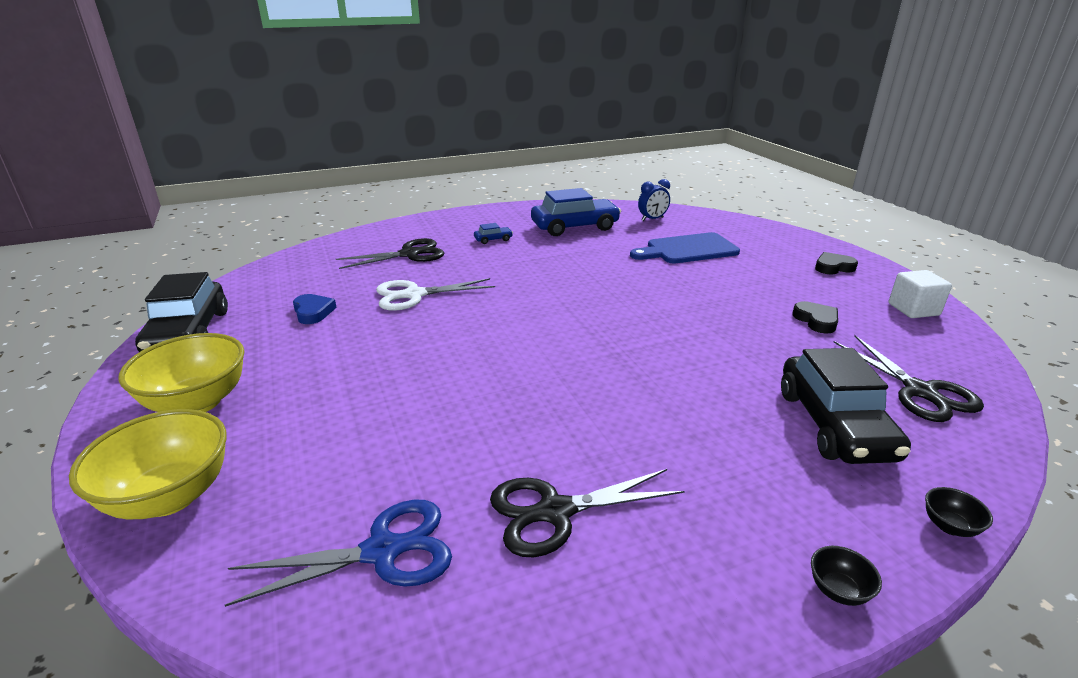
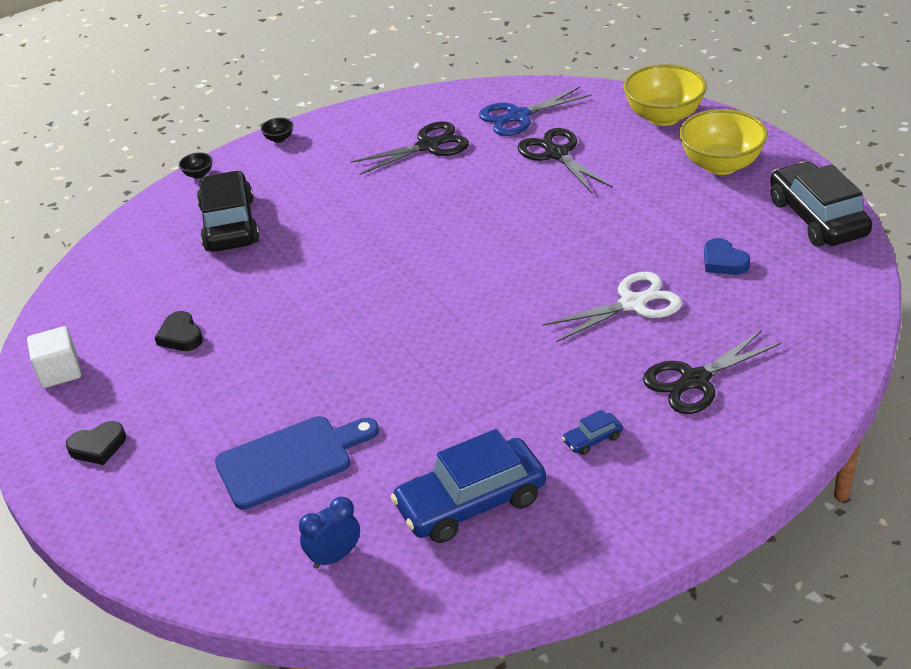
camera: 175 degrees right, 10 degrees up
(920, 391) = (140, 264): black scissors -> black scissors (556, 154)

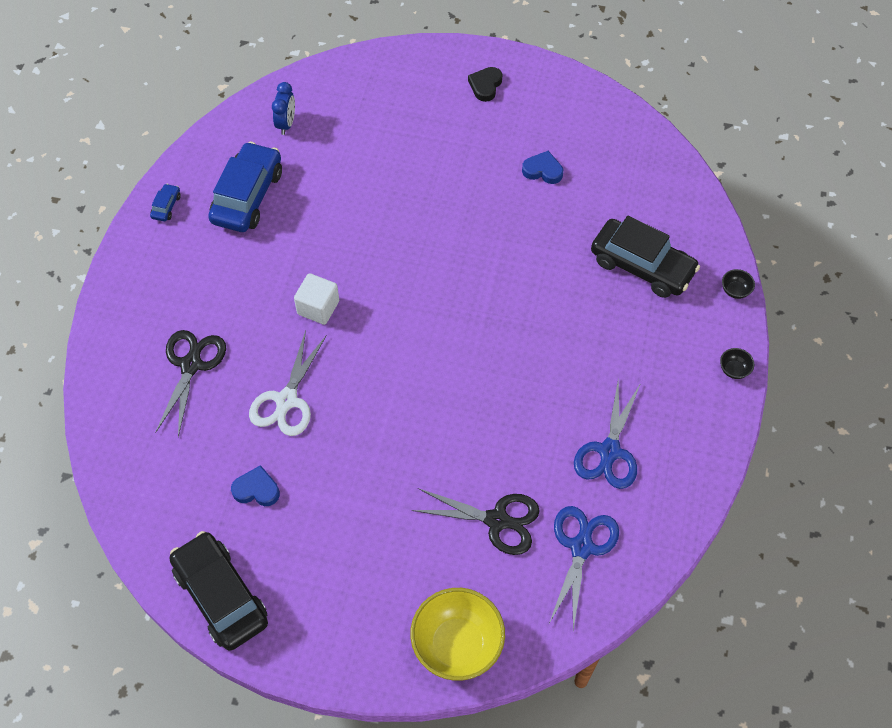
camera: 130 degrees right, 20 degrees up
(59, 372) = (575, 103): white cube -> white cube (318, 307)
(180, 336) = (543, 170): black heart -> blue heart
(290, 460) = (372, 150): blue cutting board -> none
(428, 146) = (609, 451): black scissors -> blue scissors
(592, 439) = (217, 279): blue car -> blue car (166, 206)
(721, 165) = (350, 610): yellow bowl -> none
(817, 218) = (221, 596): black car -> black car turned 150 degrees counterclockwise

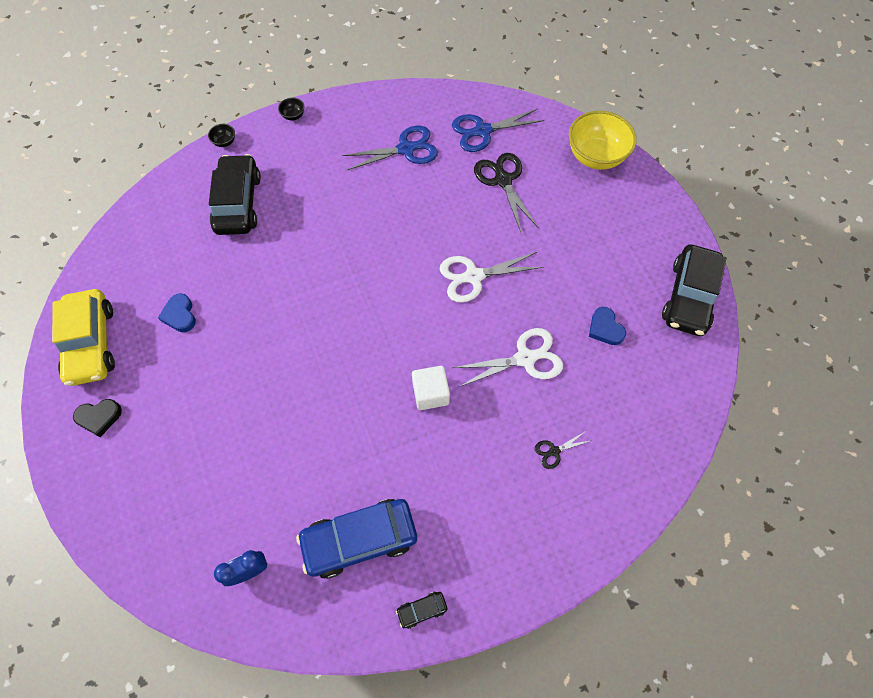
camera: 125 degrees left, 5 degrees up
(166, 206) = (422, 610): blue car -> black car
(191, 365) = (554, 451): black scissors -> black scissors, size x0.49
(402, 414) = (474, 276): none -> white scissors
(561, 104) = (91, 343): none -> yellow car

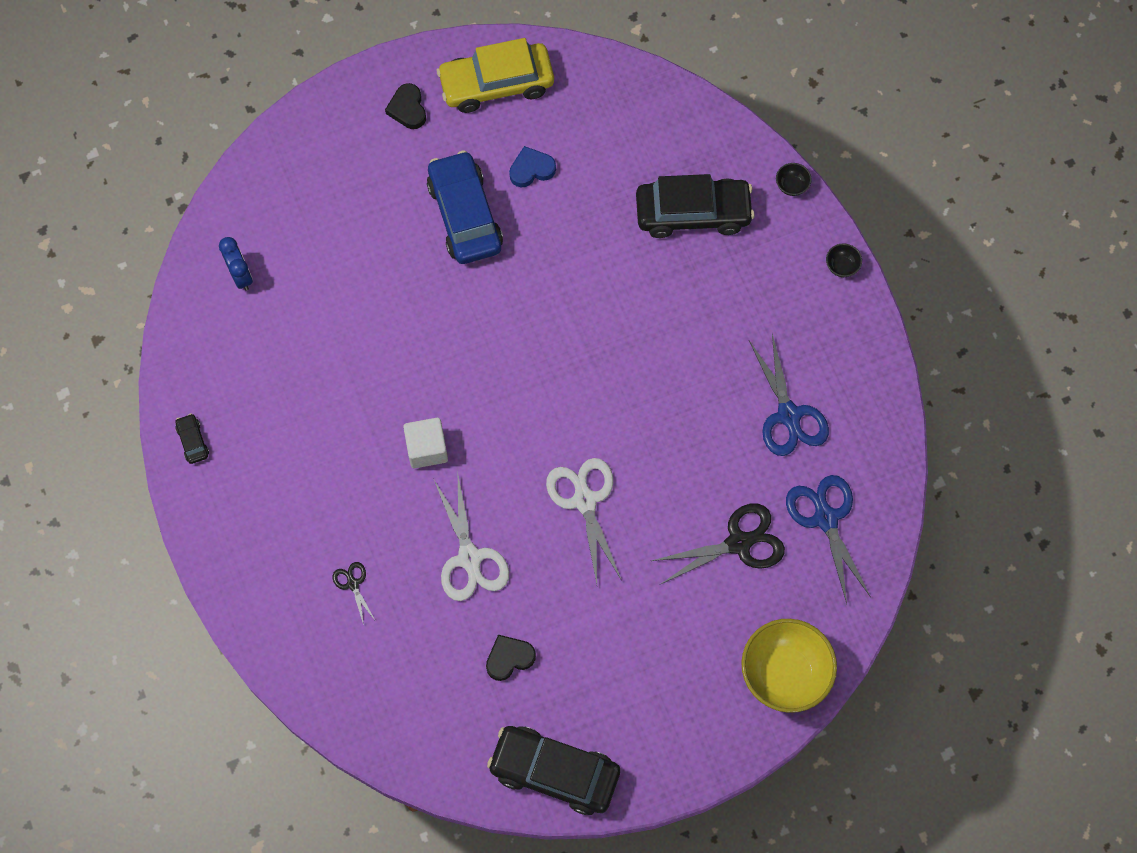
camera: 90 degrees right, 5 degrees up
(359, 539) = (265, 378): blue car -> blue car (465, 215)
(605, 328) = (509, 658): blue heart -> black heart

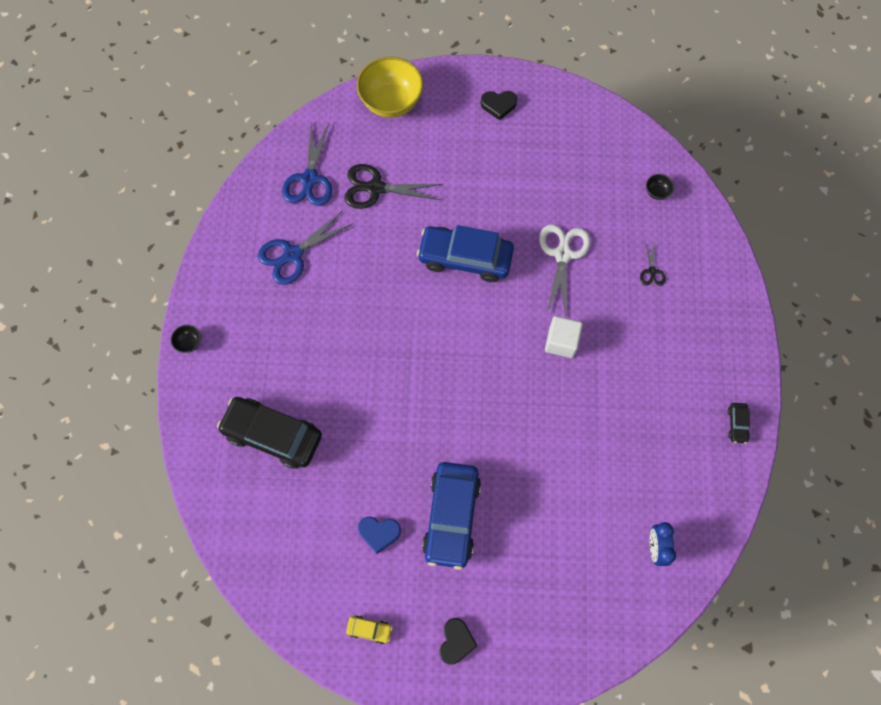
camera: 155 degrees left, 0 degrees up
(496, 84) = (369, 629): yellow car -> yellow car, size x0.42
(509, 658) = (563, 182): black heart -> black heart (498, 105)
(554, 772) = (564, 107): black car -> none
(584, 501) = (465, 258): white scissors -> blue car
(789, 415) = (293, 255): blue scissors -> blue scissors turned 135 degrees counterclockwise
(791, 185) = (185, 423): black bowl -> black bowl (657, 192)

